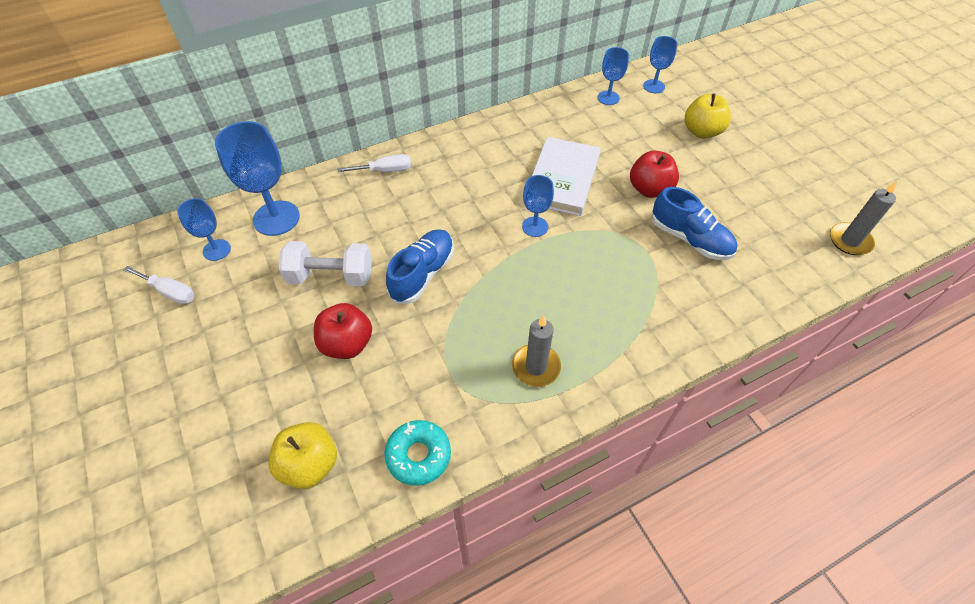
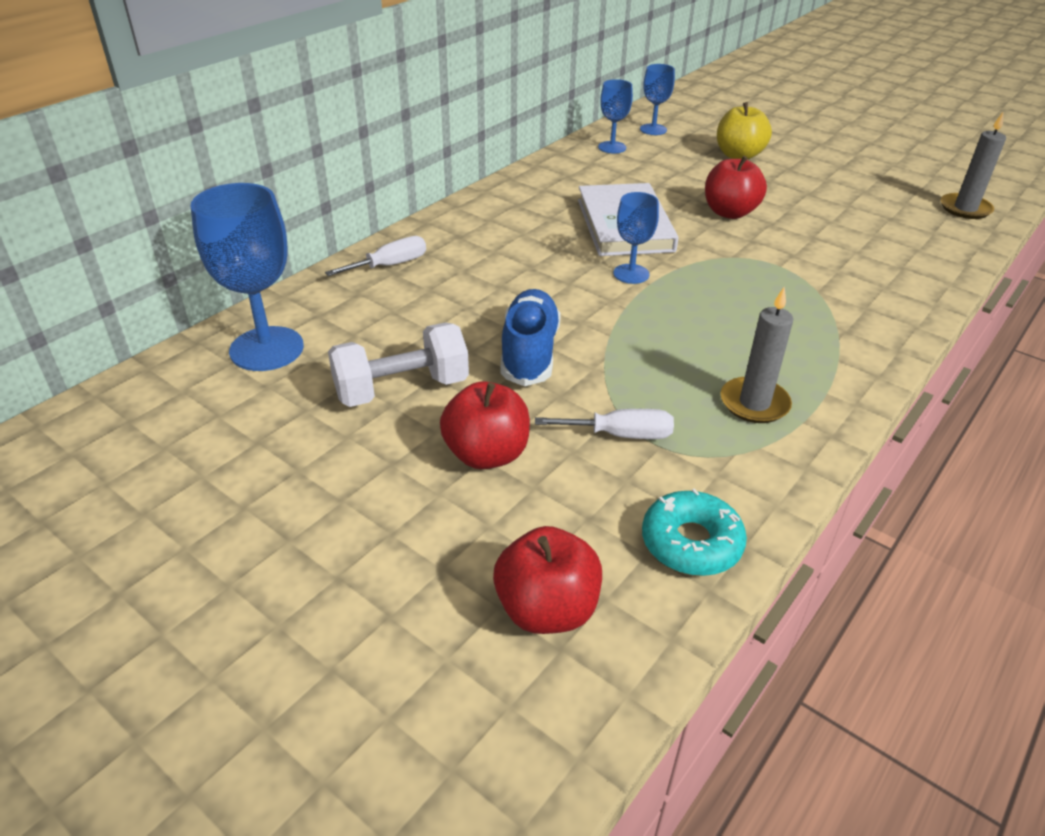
camera: 25 degrees left, 15 degrees down
(170, 292) = (150, 477): white screwdriver -> white screwdriver (620, 435)
(216, 250) = (195, 407): blue goblet -> none
(310, 464) = (547, 609): yellow apple -> red apple
(690, 239) = (812, 244): blue shoe -> none

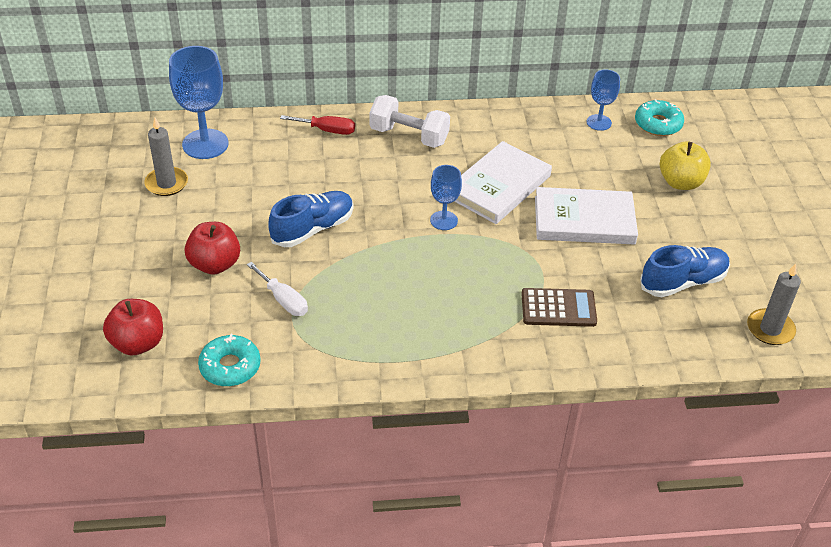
camera: 45 degrees right, 5 degrees up
(390, 265) = (327, 130): white screwdriver -> red screwdriver
(401, 389) = (229, 206): white dumbbell -> white dumbbell (409, 136)
(653, 129) = (658, 124): blue goblet -> turquoise donut
(729, 212) = (584, 220): red apple -> white book
(754, 403) = (372, 335): grey candle -> grey candle (166, 183)
(835, 281) = (558, 308): none -> brown calculator
(866, 213) = (683, 282): none -> blue shoe

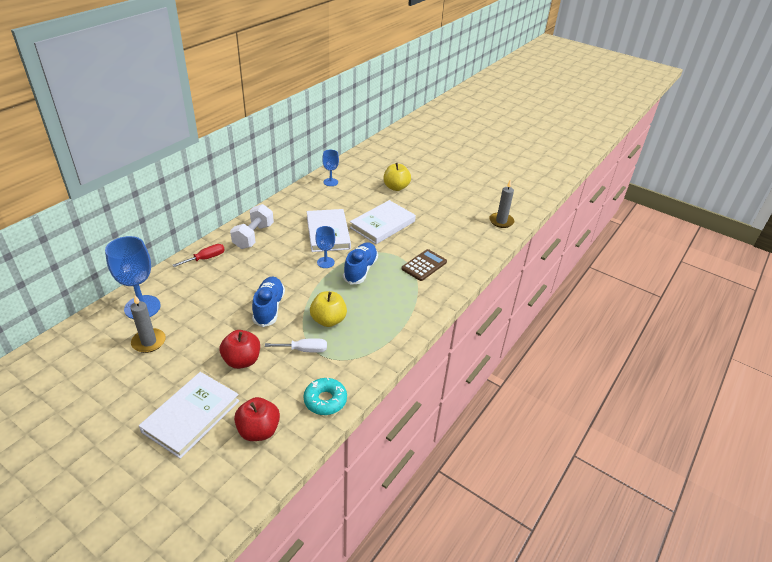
camera: 50 degrees left, 5 degrees down
(108, 282) = (191, 416): none -> white book
(351, 288) = (328, 320): none -> yellow apple
(409, 136) = (253, 236): white dumbbell -> white dumbbell turned 45 degrees counterclockwise
(658, 124) = (355, 170): turquoise donut -> none
(683, 282) = (451, 224): blue shoe -> blue shoe (360, 270)

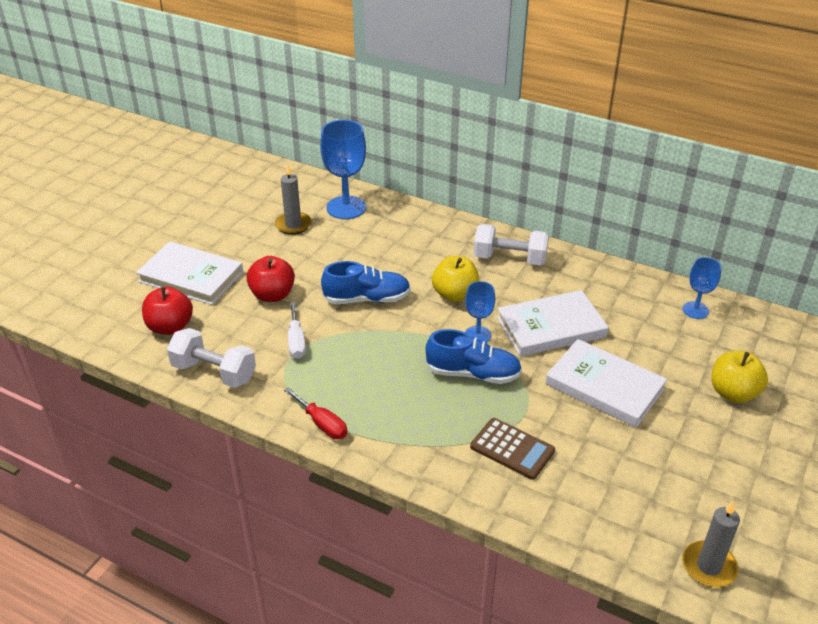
camera: 85 degrees right, 0 degrees up
(206, 258) = (446, 230): red screwdriver -> red screwdriver (322, 424)
(325, 400) = (214, 372): turquoise donut -> white dumbbell
(328, 320) = (355, 355): yellow apple -> yellow apple (455, 294)

